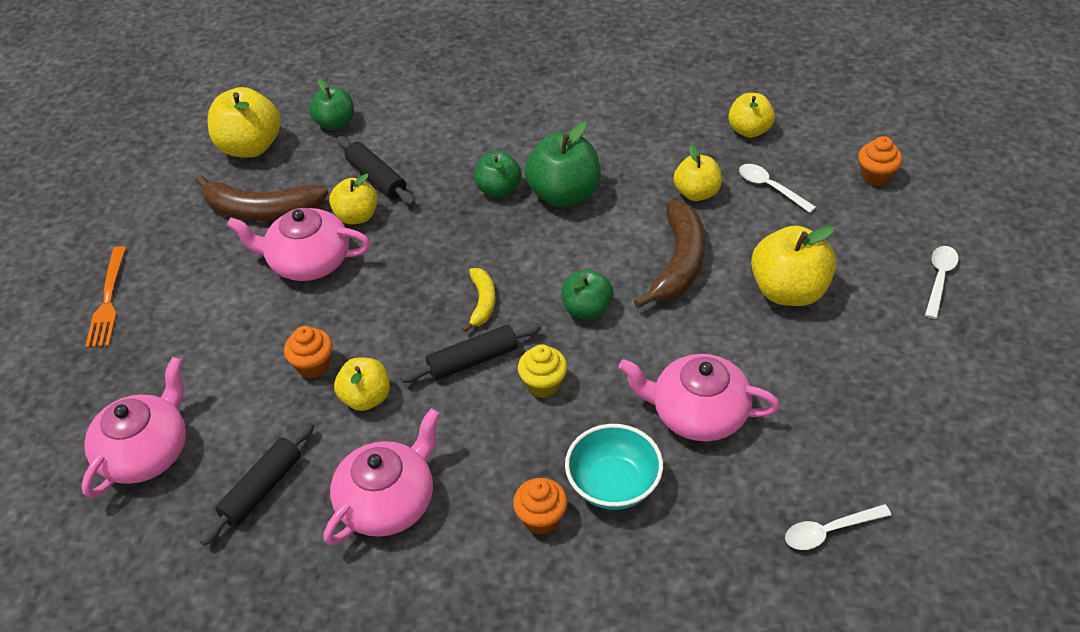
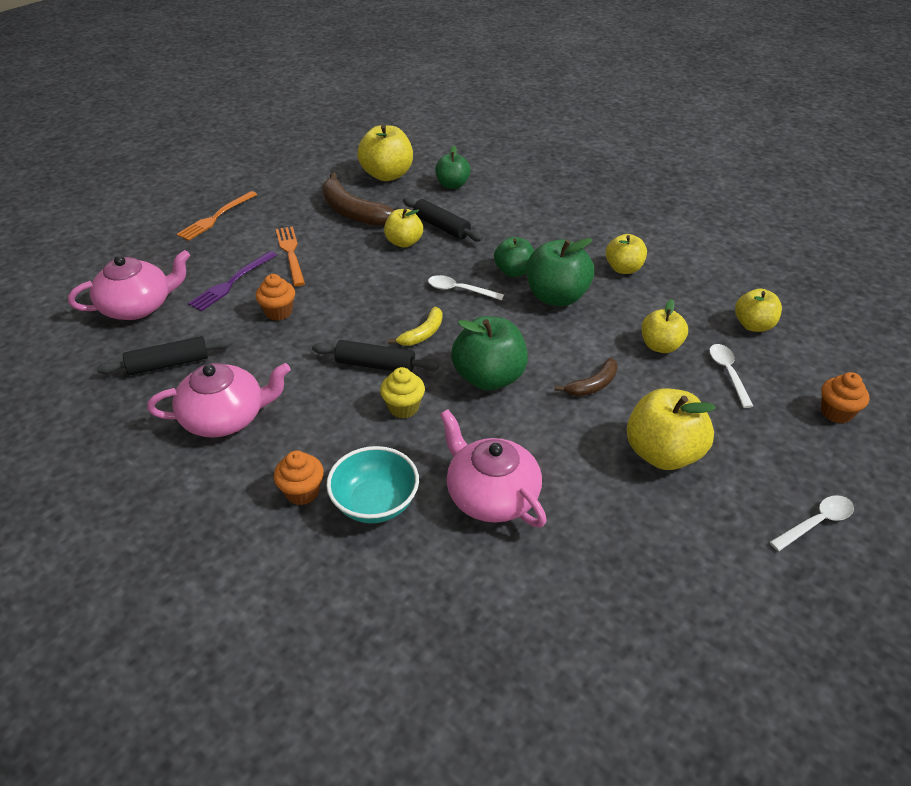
camera: 35 degrees right, 5 degrees down
(222, 364) = (231, 282): none -> purple fork
(249, 295) = (291, 253): none -> orange fork
(308, 261) = (345, 253): pink teapot -> none
(366, 398) = (285, 348): yellow apple -> yellow apple (623, 269)
(376, 178) = (441, 227): black rolling pin -> black rolling pin turned 45 degrees counterclockwise
(587, 309) = (489, 377): green apple -> green apple, size x1.58
(679, 263) = (593, 385): brown banana -> brown banana, size x0.55
(829, 531) = (499, 652): white spoon -> white spoon (459, 290)

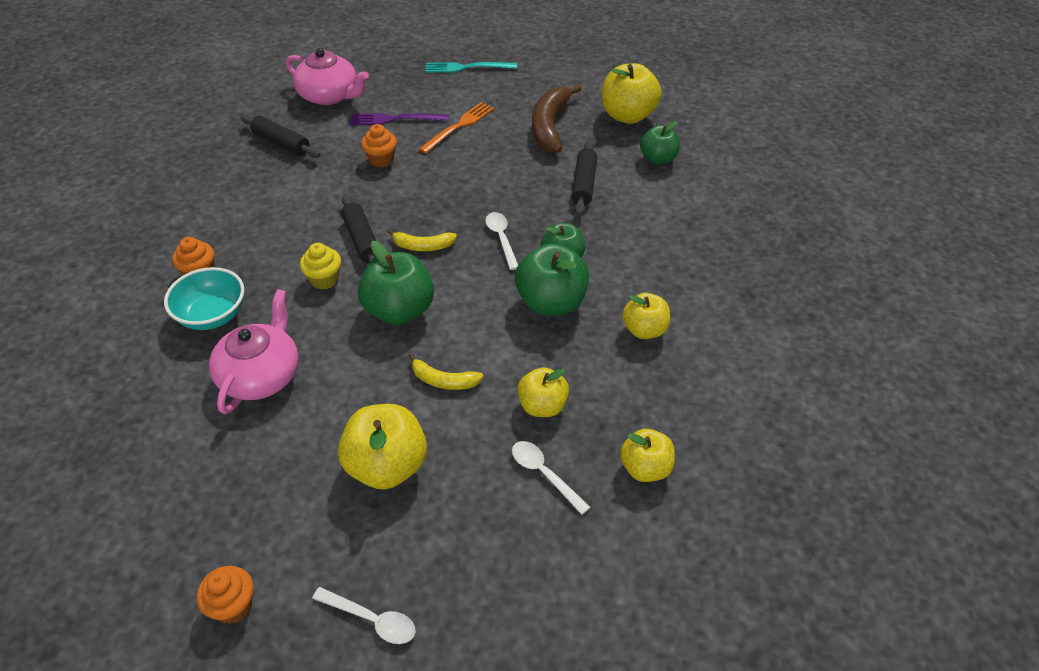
camera: 55 degrees right, 5 degrees up
(216, 217) = (467, 67): orange fork -> turquoise fork
(225, 417) = (247, 198): pink teapot -> none
(404, 242) = (537, 175): yellow apple -> none
(593, 385) = (444, 380): brown banana -> yellow banana
(728, 373) = (544, 474): white spoon -> white spoon turned 90 degrees counterclockwise
(836, 412) = (554, 589): orange cupcake -> orange cupcake (233, 606)

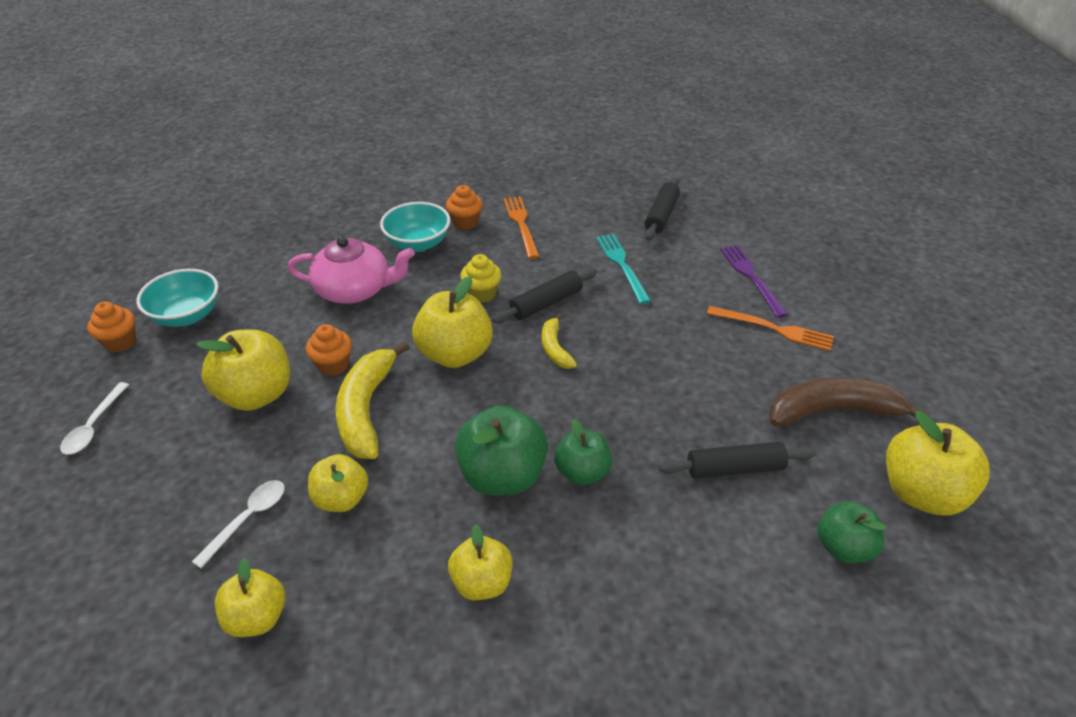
camera: 75 degrees right, 5 degrees down
(219, 535) = (187, 316): none -> turquoise bowl
(232, 234) = (521, 224): none -> orange fork
(329, 95) = (757, 223): pink teapot -> none
(381, 160) = (676, 285): orange cupcake -> orange cupcake (333, 365)
(399, 310) = (455, 354): green apple -> yellow apple
(444, 380) = (366, 409): yellow banana -> yellow banana, size x1.83
(467, 67) = (895, 309): turquoise fork -> turquoise fork (622, 265)
(501, 239) = (593, 409): white spoon -> none

